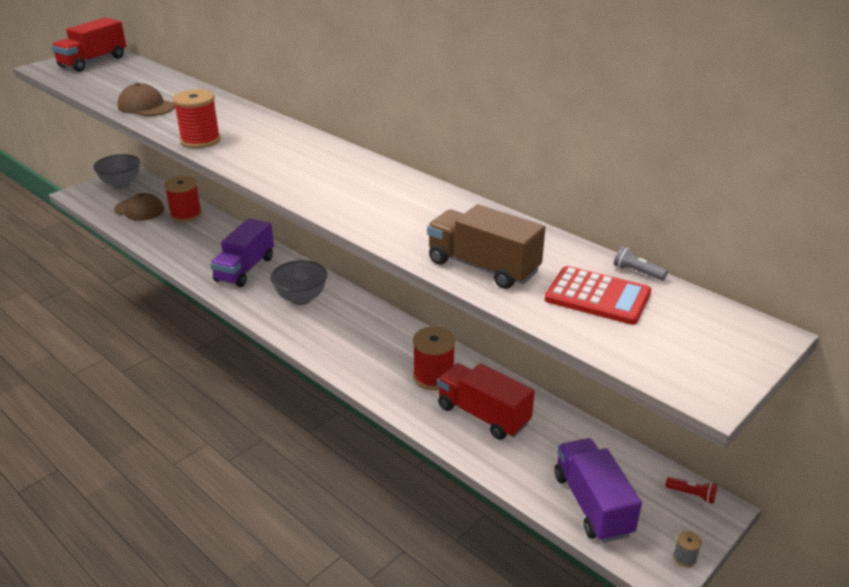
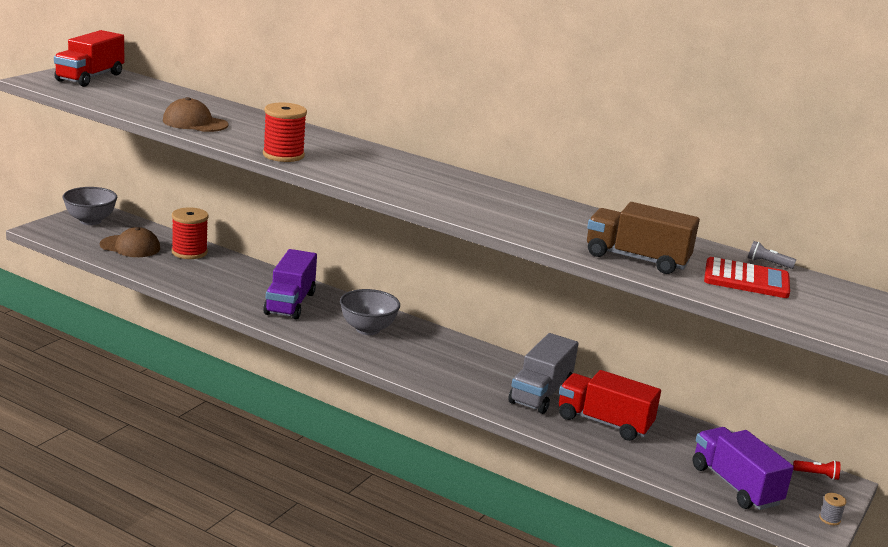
camera: 15 degrees left, 10 degrees down
(433, 377) = (541, 393): red spool -> grey truck

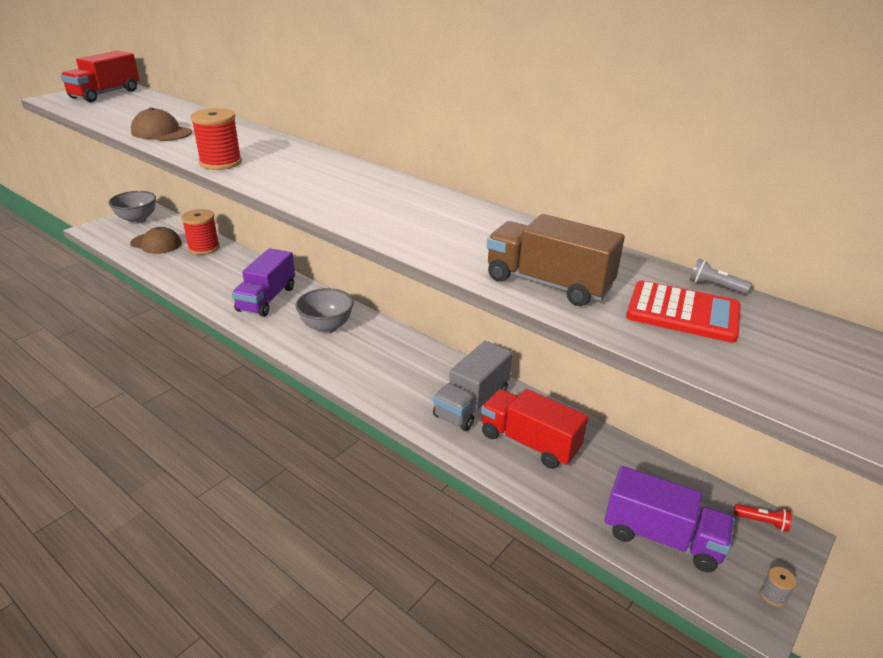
camera: 10 degrees right, 10 degrees up
(735, 485) = (662, 537): purple truck -> purple truck turned 135 degrees clockwise

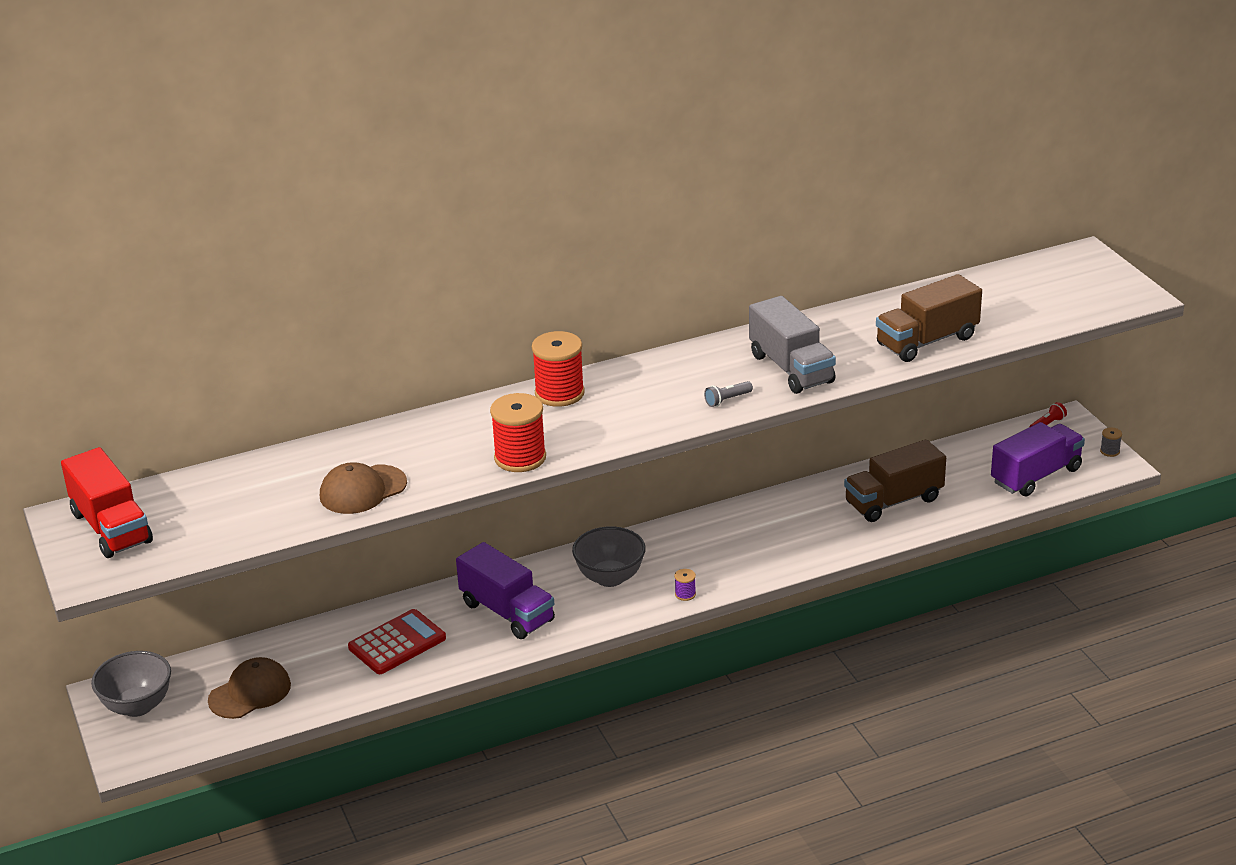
camera: 60 degrees left, 0 degrees up
(204, 248) = (307, 647): red spool -> red spool (559, 393)
(324, 364) = (685, 594): none -> purple spool
(472, 404) = (818, 516): grey truck -> grey truck (791, 368)
(529, 442) = (893, 501): red truck -> brown truck
(683, 313) = (1001, 302): red calculator -> red calculator (397, 643)
(715, 286) = (974, 276): grey flashlight -> grey flashlight (727, 400)

